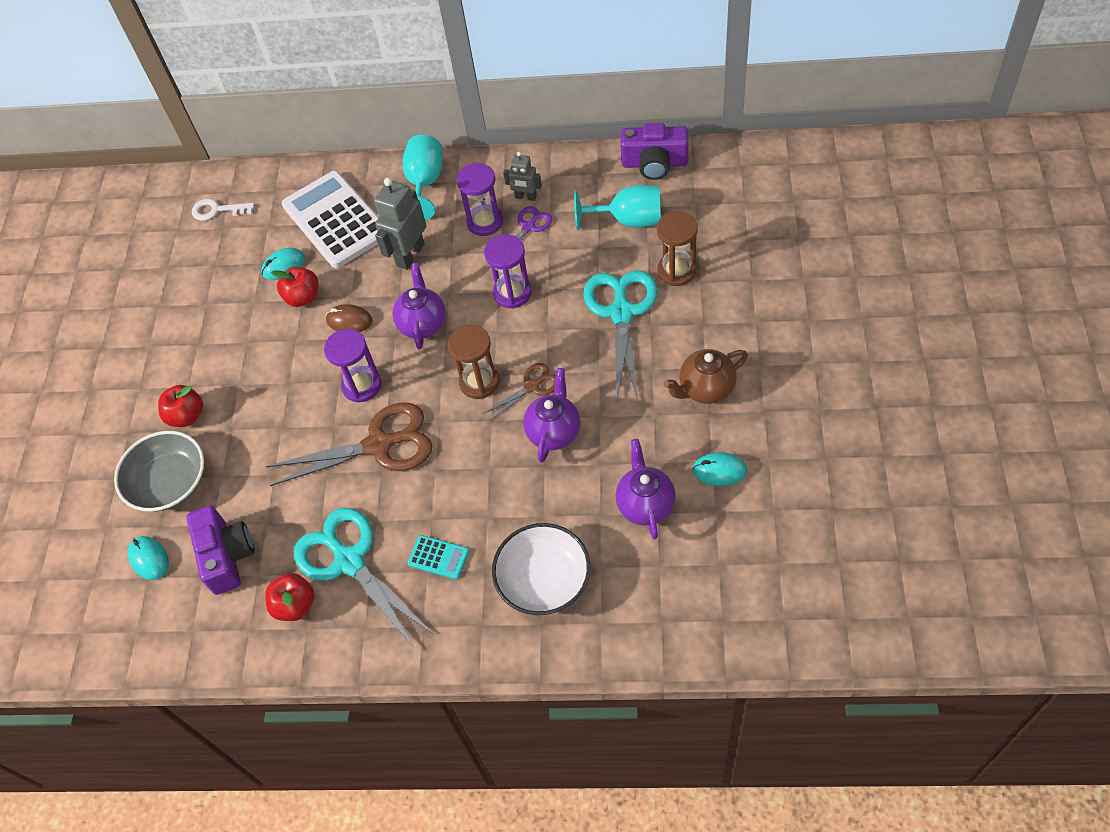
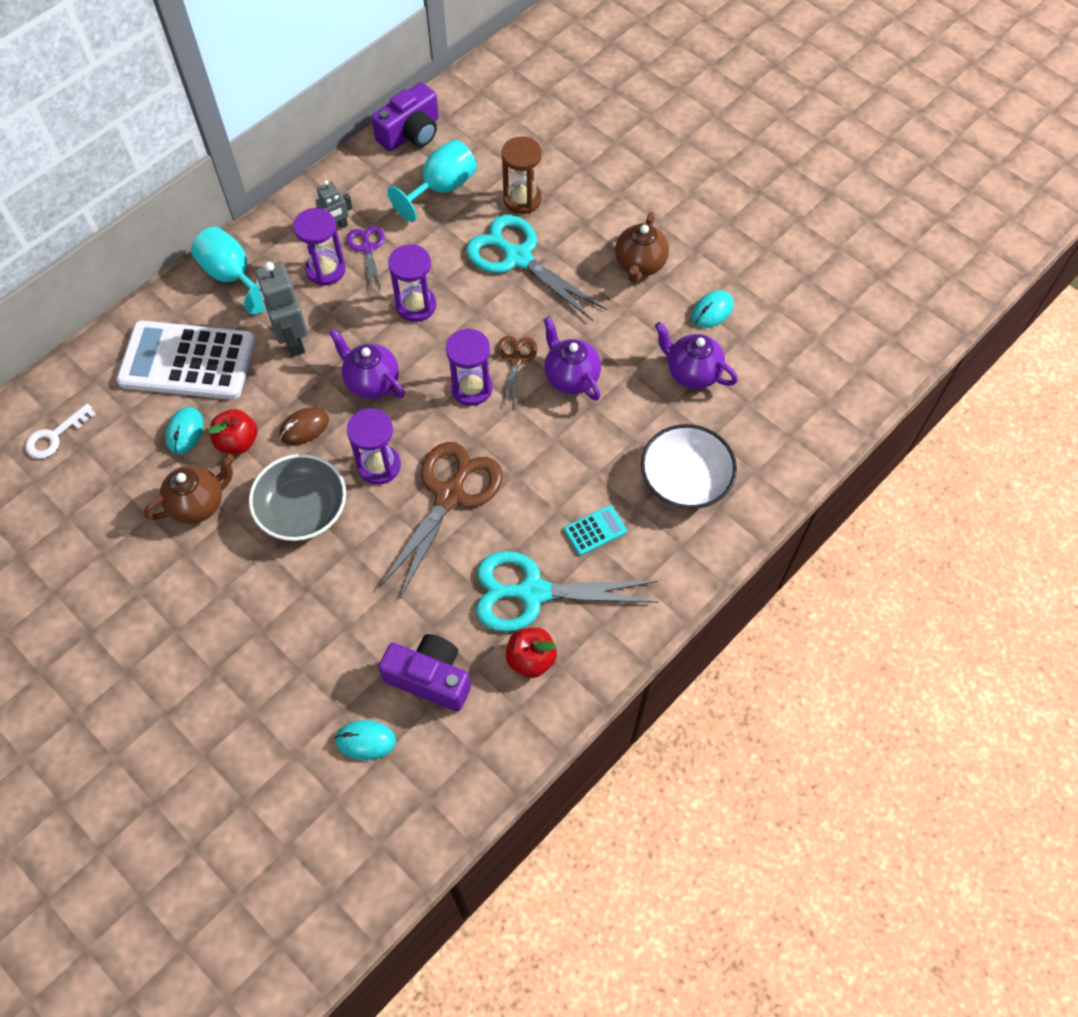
camera: 55 degrees left, 5 degrees up
(169, 482) = (306, 673): grey bowl -> grey bowl (302, 509)
(187, 416) = (252, 613): red apple -> none
(238, 319) = (198, 504): none -> brown teapot
(479, 382) = (471, 388): brown hourglass -> purple hourglass

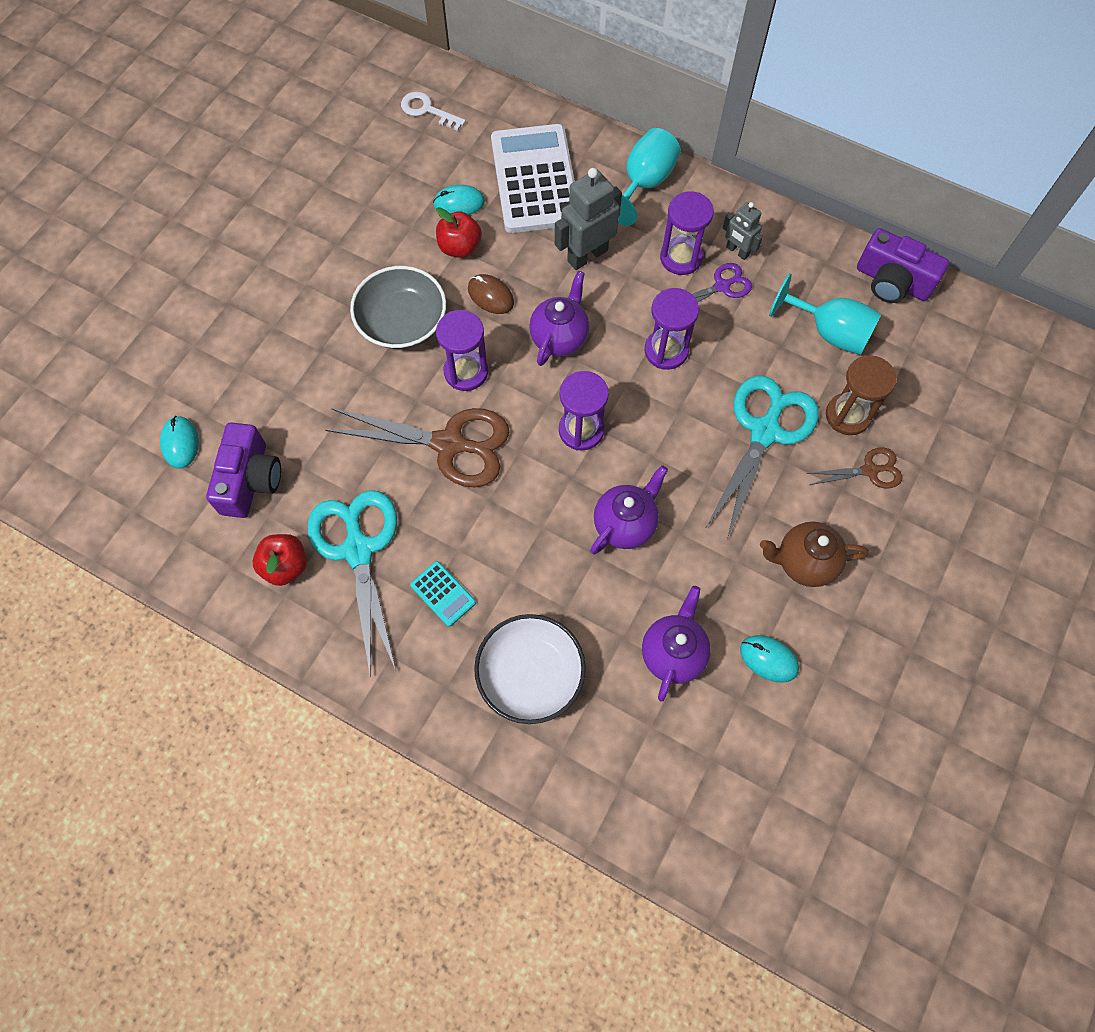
camera: 75 degrees right, 5 degrees up
(198, 504) = (387, 238): brown teapot -> none
(516, 359) = (630, 463): brown scissors -> brown scissors (870, 470)

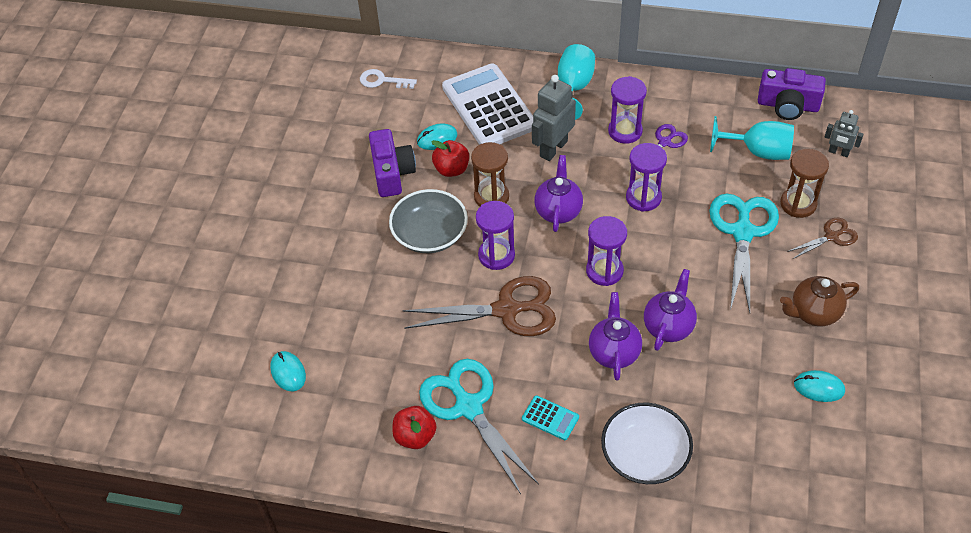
camera: 15 degrees left, 15 degrees down
(250, 480) = (358, 382): purple camera -> purple camera (392, 173)
(490, 296) = (491, 197): brown mouse -> brown hourglass
(673, 653) = (746, 406): purple teapot -> purple teapot (614, 352)
(737, 251) = (665, 115): grey robot -> grey robot (838, 152)

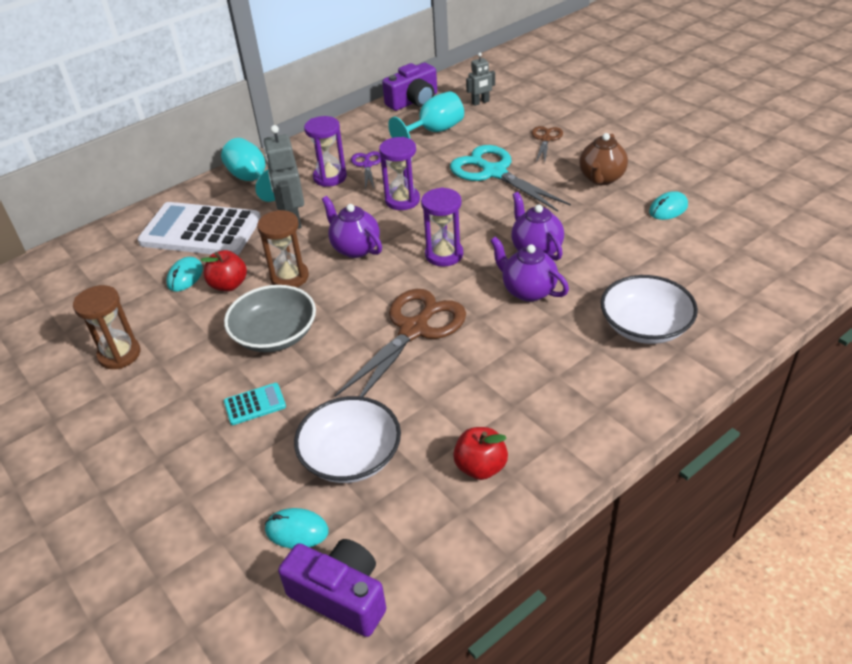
camera: 50 degrees left, 10 degrees down
(365, 358) = (351, 456): none -> white bowl
(382, 81) = (74, 276): white key -> none
(392, 173) = (177, 323): purple camera -> purple camera (340, 596)
(469, 407) = (487, 409): turquoise scissors -> none
(496, 255) = (351, 306): purple hourglass -> none
(550, 418) = (553, 362): turquoise calculator -> turquoise calculator (255, 404)
(798, 204) = (501, 138): brown hourglass -> brown hourglass (119, 354)

